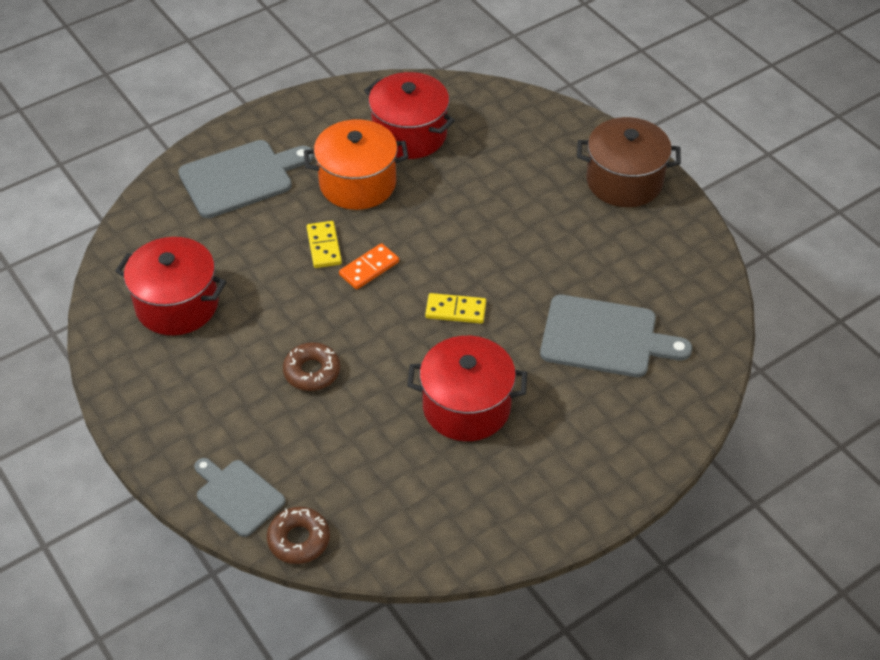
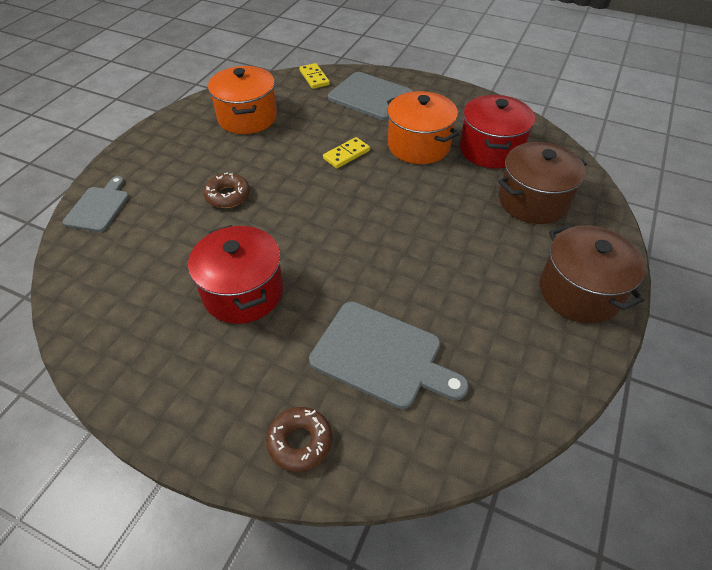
camera: 60 degrees right, 0 degrees up
(177, 305) = (247, 117): red pot -> orange pot
(299, 540) = (69, 252): brown donut -> brown donut (300, 442)
(369, 268) = (344, 183): orange domino -> none
(455, 310) = (339, 244): yellow domino -> yellow domino (314, 78)
(503, 147) = (533, 201): none -> brown pot
(605, 338) = (382, 356): grey cutting board -> grey cutting board turned 45 degrees counterclockwise

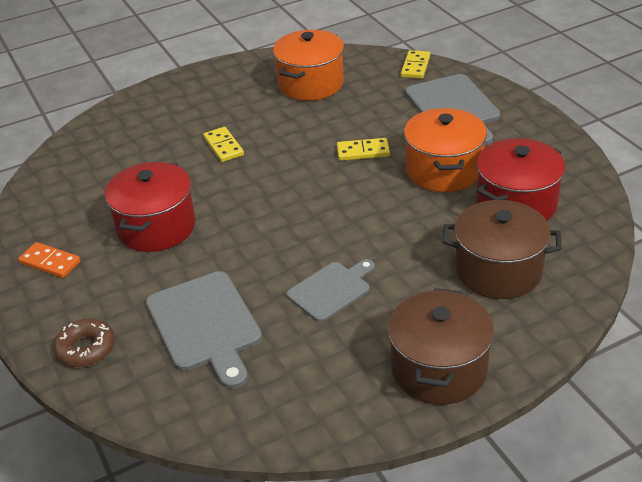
camera: 40 degrees right, 10 degrees down
(99, 207) = (122, 116): grey cutting board -> grey cutting board (331, 290)
(171, 379) = (50, 262): none -> orange domino
(228, 196) = (223, 146): brown donut -> yellow domino

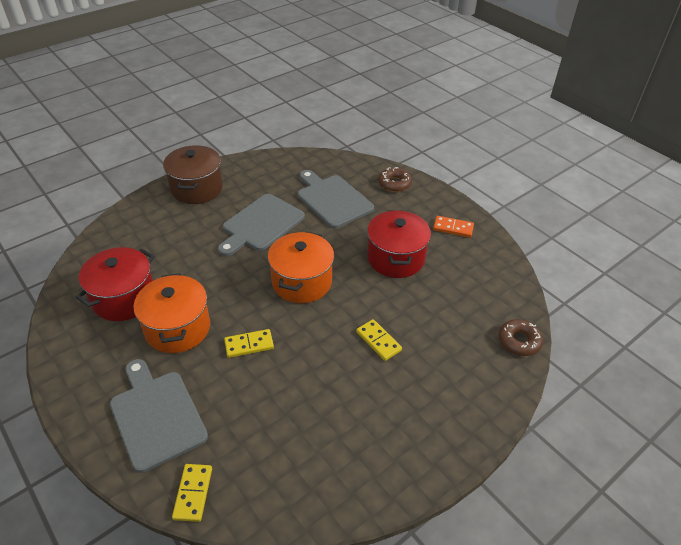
camera: 165 degrees right, 5 degrees up
(79, 138) = (519, 341): none -> brown donut
(311, 84) = (316, 445): orange pot -> orange pot (302, 282)
(331, 290) = (261, 224): grey cutting board -> grey cutting board, size x1.57
(498, 270) = (151, 244): brown pot -> none

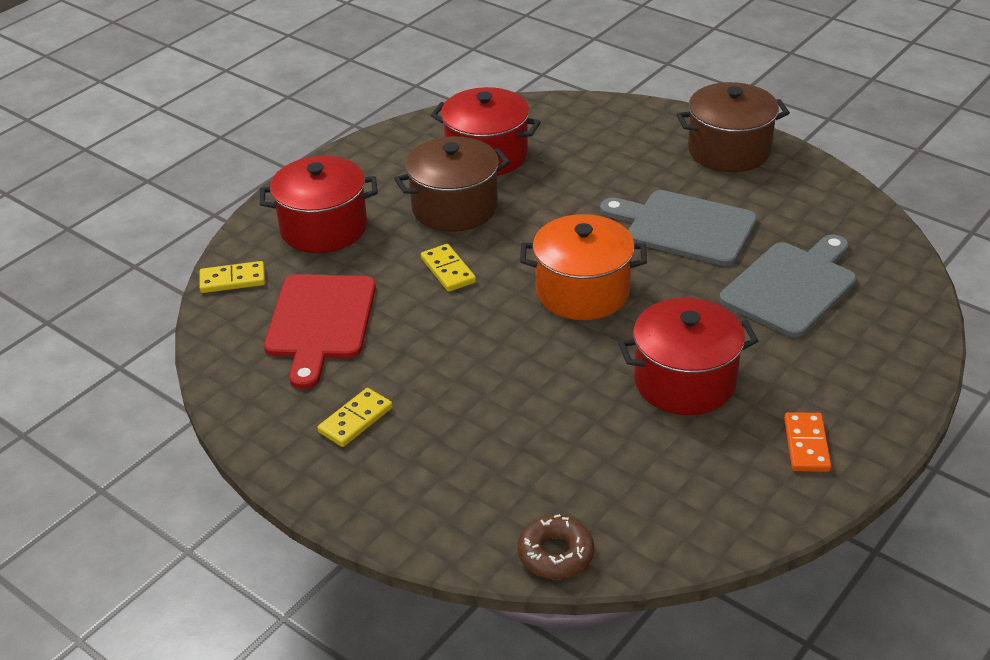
camera: 80 degrees right, 5 degrees down
(156, 415) = (324, 228): grey cutting board -> red pot
(177, 328) = (454, 207): orange pot -> brown pot
(275, 433) = (320, 322): none -> red cutting board
(378, 341) = (496, 388): yellow domino -> yellow domino (356, 420)
(394, 183) = (889, 352): brown donut -> none

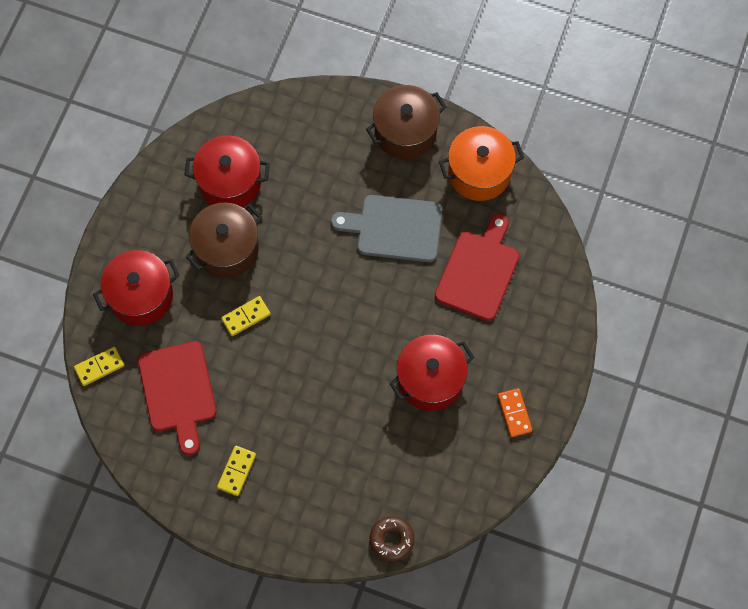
camera: 20 degrees left, 30 degrees up
(448, 270) = (246, 317): yellow domino -> yellow domino turned 75 degrees counterclockwise
(582, 292) = (343, 313): orange pot -> orange pot (479, 173)
(792, 286) = (479, 271): grey cutting board -> red cutting board

